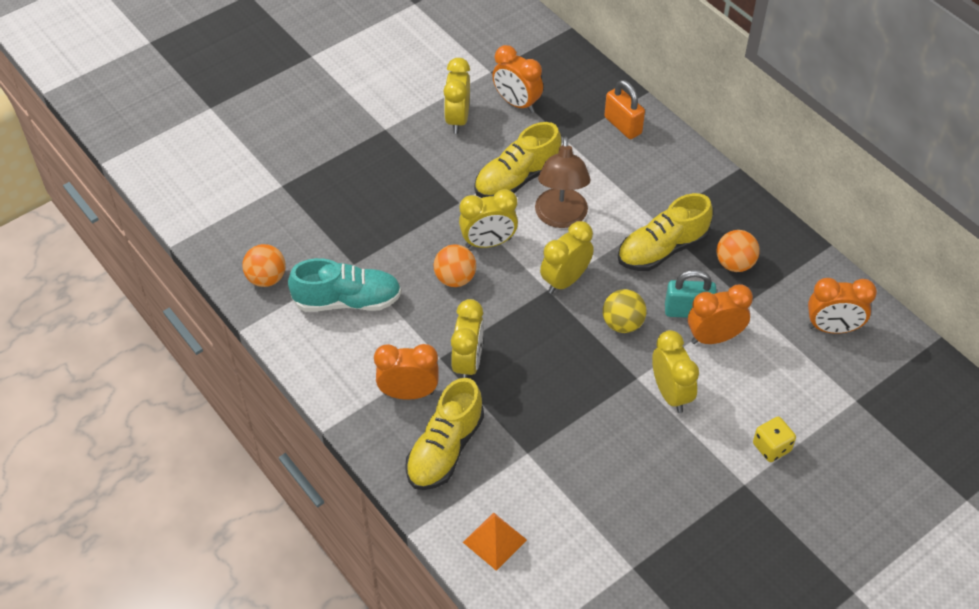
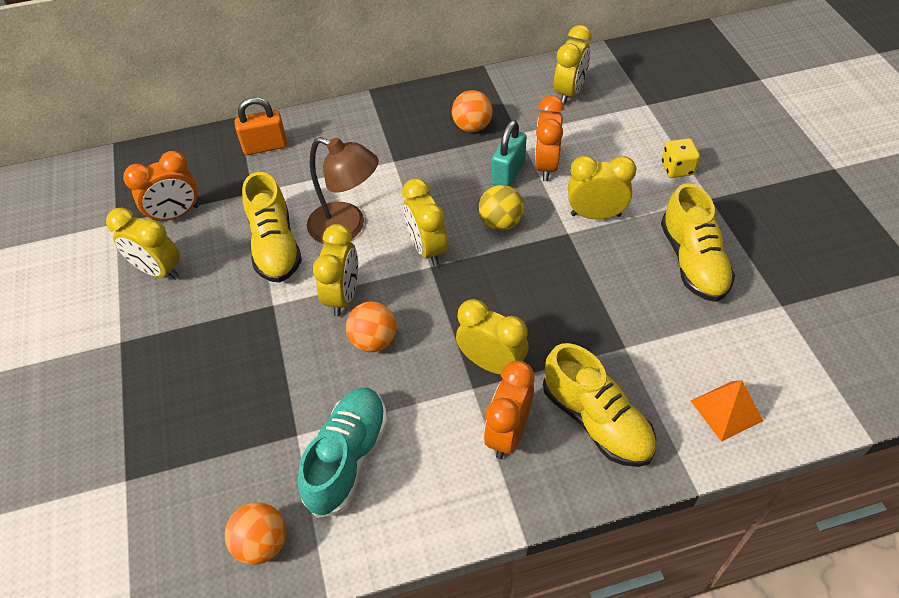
camera: 65 degrees left, 0 degrees up
(662, 249) = (429, 167): yellow shoe -> yellow shoe (693, 261)
(832, 328) = (569, 93): orange clock -> yellow clock

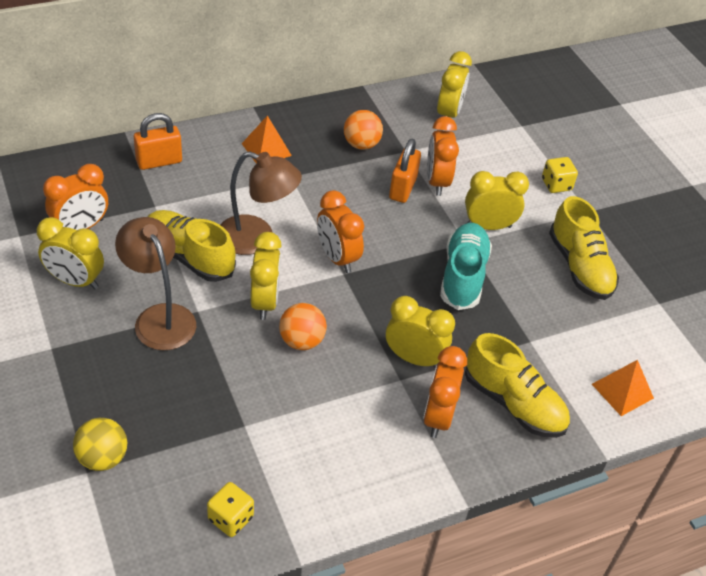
camera: 15 degrees left, 5 degrees down
(233, 311) = (159, 317): none -> brown lamp
(262, 543) = (230, 518): orange ball -> yellow dice
(275, 246) = (189, 256): yellow shoe -> yellow shoe turned 150 degrees clockwise
(347, 458) = (296, 443): turquoise shoe -> turquoise shoe (463, 276)
(374, 133) = (266, 149): none -> orange pyramid
(427, 249) = (337, 258): yellow clock -> orange clock
(501, 223) = (402, 234): yellow ball -> yellow ball (102, 458)
(508, 173) = (403, 188): turquoise padlock -> orange padlock

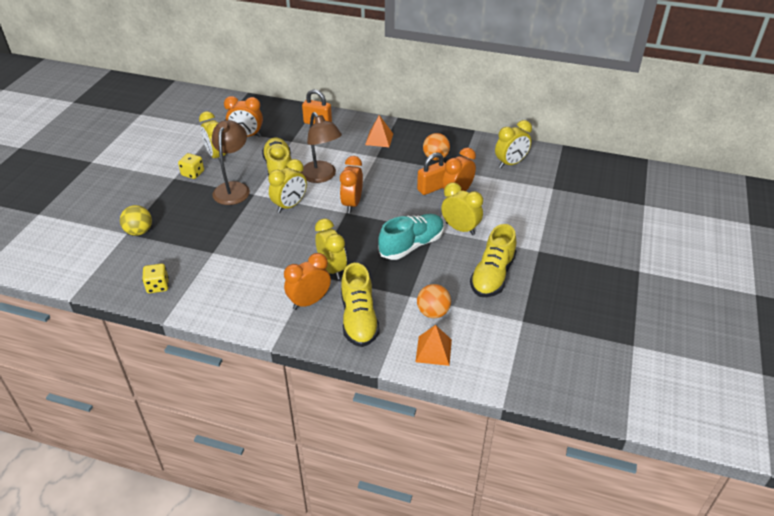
camera: 45 degrees right, 5 degrees down
(301, 341) = (285, 231): orange ball -> orange ball (433, 312)
(556, 185) = (534, 228): yellow dice -> yellow dice (193, 173)

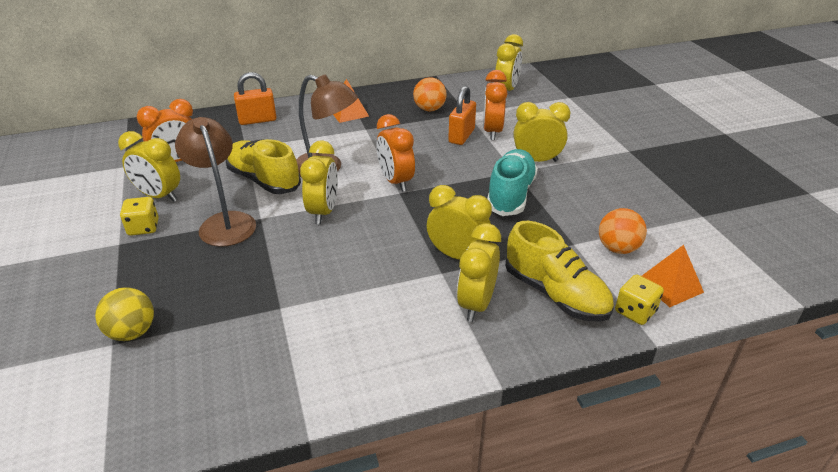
camera: 35 degrees left, 5 degrees down
(158, 286) = (243, 391): yellow dice -> yellow dice (635, 311)
(309, 302) = (476, 304): orange clock -> yellow clock
(492, 276) = (622, 189): yellow shoe -> none

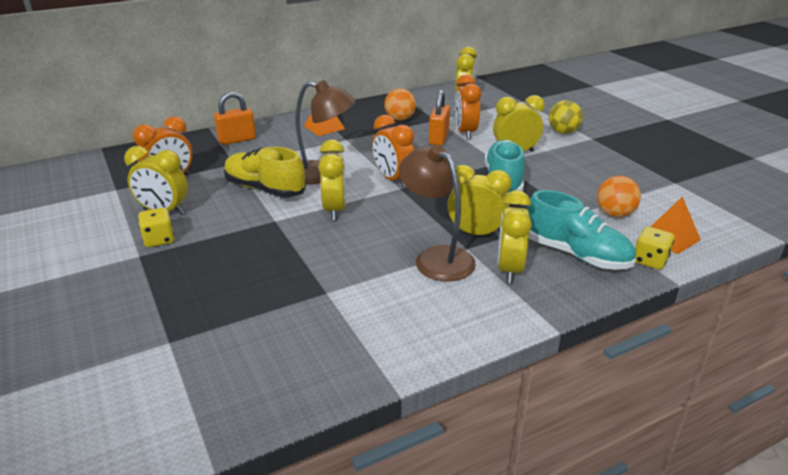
camera: 10 degrees left, 5 degrees down
(132, 332) = (186, 329): yellow ball -> yellow ball (563, 132)
(224, 222) = (240, 227): brown lamp -> brown lamp (436, 257)
(555, 294) = (576, 254): yellow shoe -> turquoise shoe

